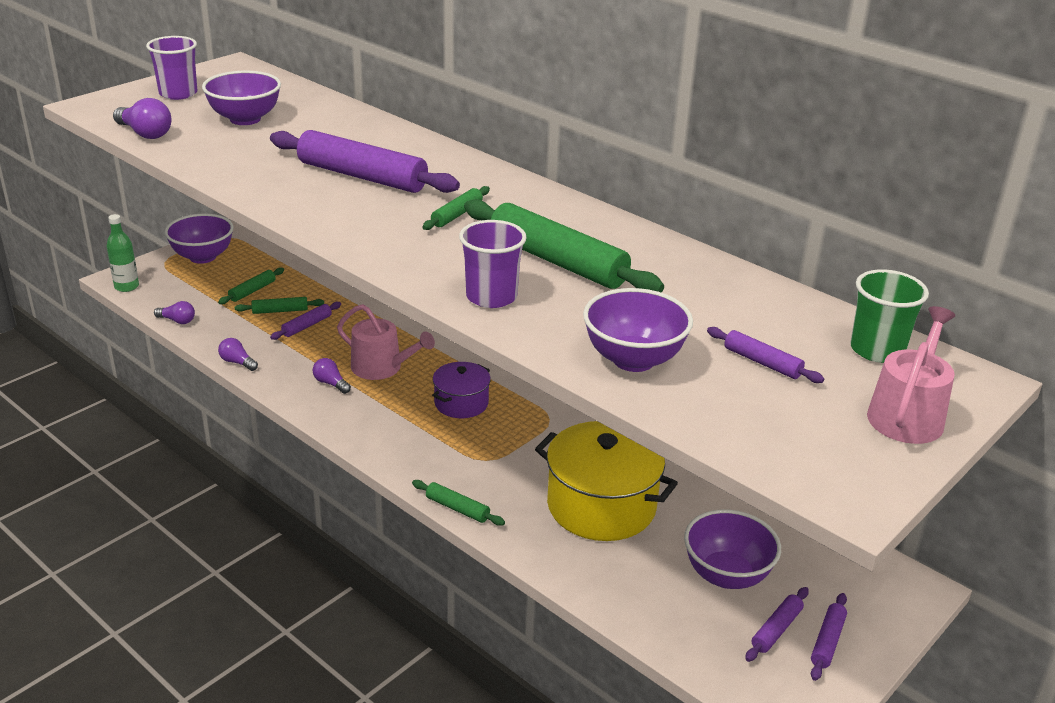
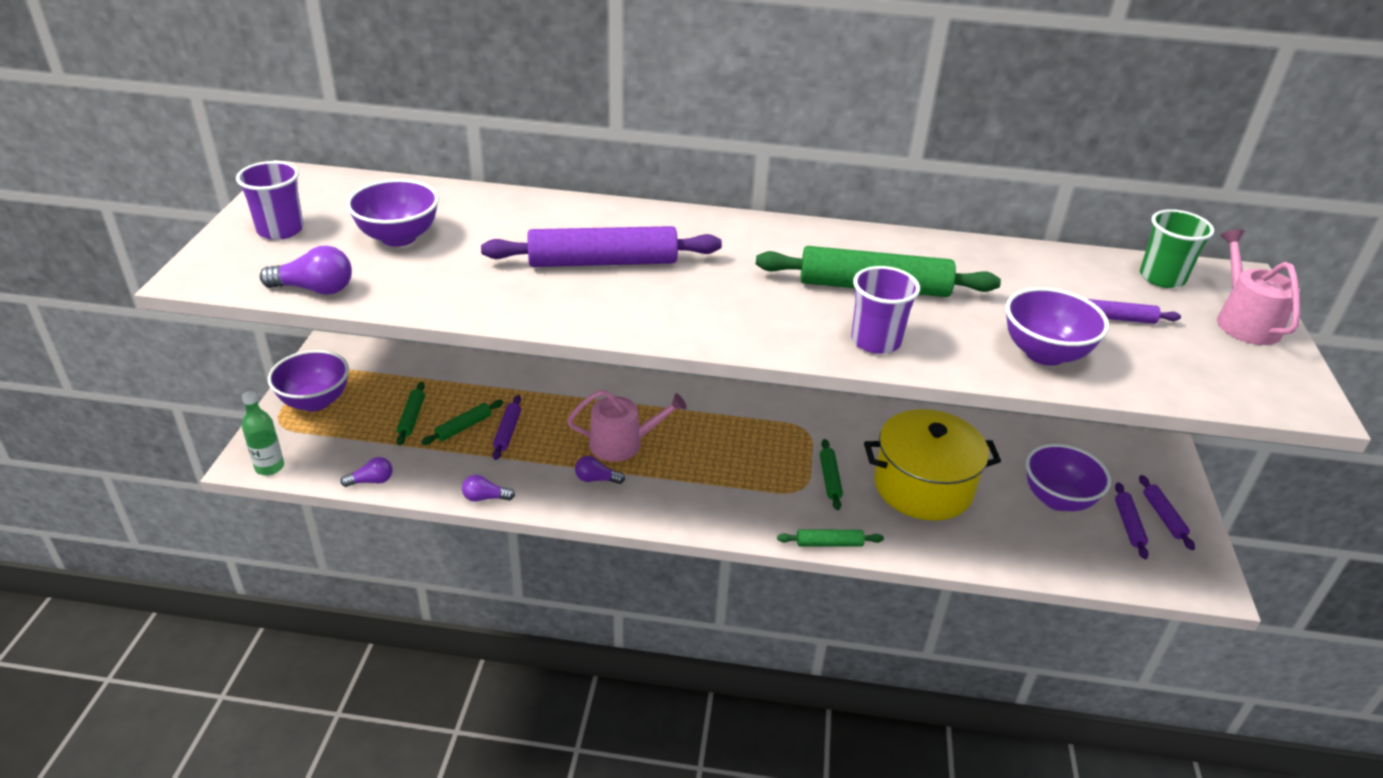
camera: 35 degrees left, 5 degrees up
(457, 215) = (737, 272): green rolling pin -> green rolling pin (830, 479)
(461, 403) = (724, 447): purple pot -> none

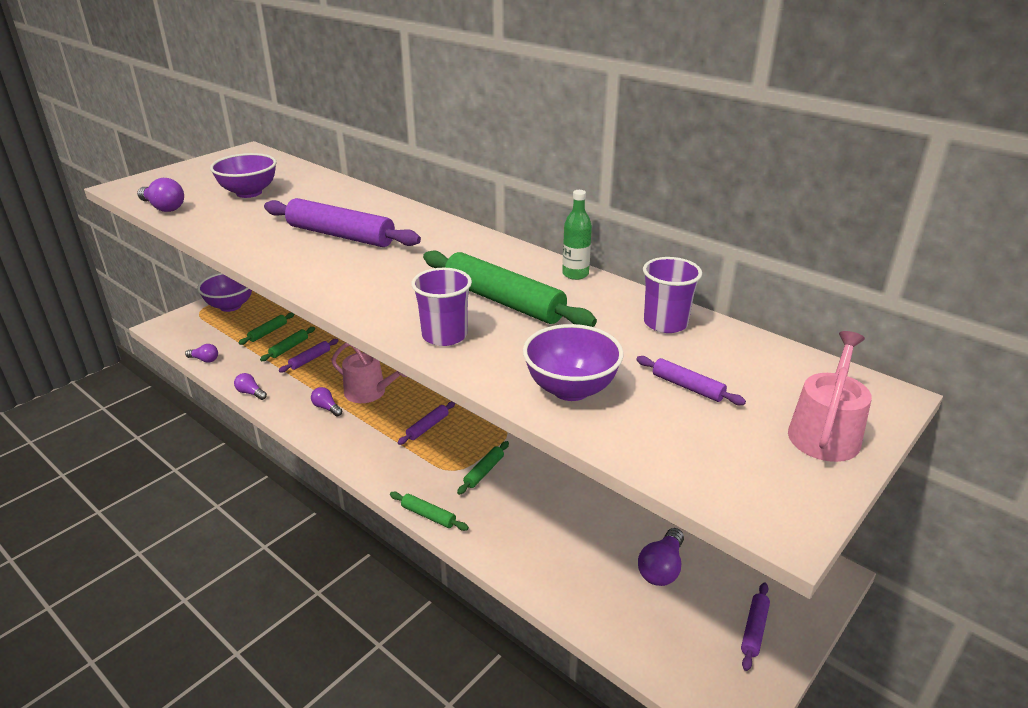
camera: 35 degrees right, 5 degrees down
(269, 467) = (166, 333): green bottle -> green bottle (575, 274)
(280, 230) = (197, 175): purple cup -> purple cup (665, 323)
(464, 427) = (289, 348): green rolling pin -> green rolling pin turned 45 degrees counterclockwise
(923, 486) = (551, 507): yellow pot -> none
(1057, 499) = (661, 568): purple bowl -> purple light bulb
(1128, 525) = (708, 619): purple rolling pin -> purple rolling pin (427, 427)
(1162, 277) = (789, 371): green cup -> none

